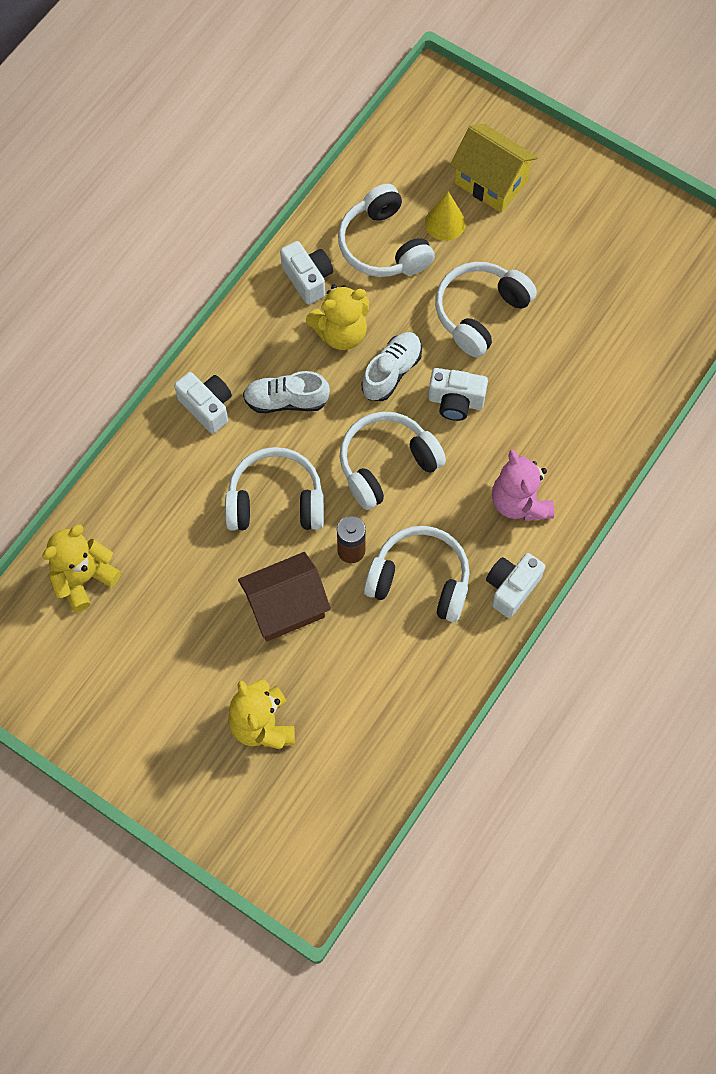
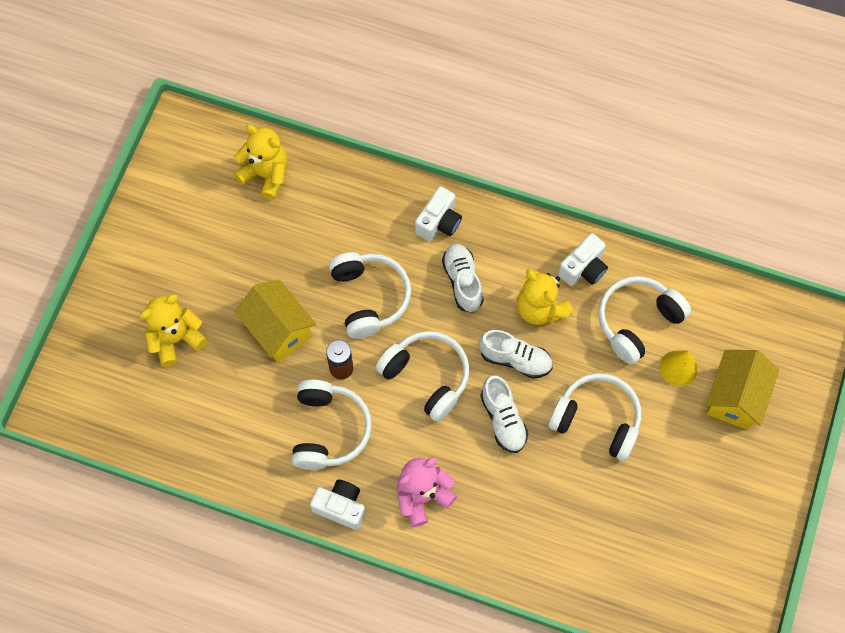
camera: 75 degrees right, 0 degrees up
(285, 607) = (278, 330): brown house -> yellow house
(455, 401) = (503, 419): white camera -> white shoe

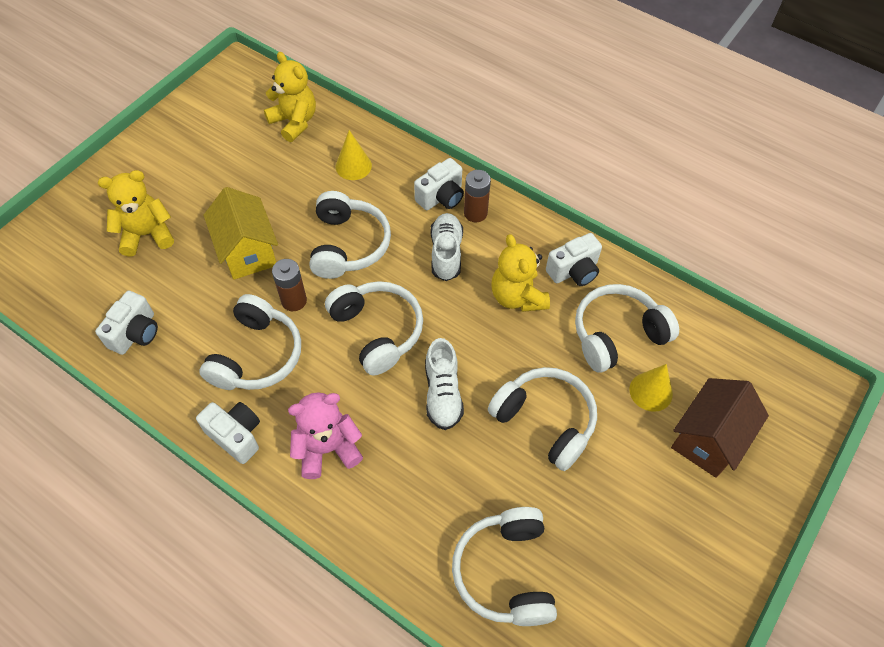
camera: 15 degrees right, 10 degrees down
(211, 439) = (135, 333): none -> white camera
(343, 210) = (353, 166): none -> yellow cone
(476, 231) = (475, 213): none -> brown battery
(515, 359) = (475, 338): white shoe -> none
(600, 555) = (505, 572): none -> white headphones
(734, 398) = (708, 439): yellow house -> brown house

